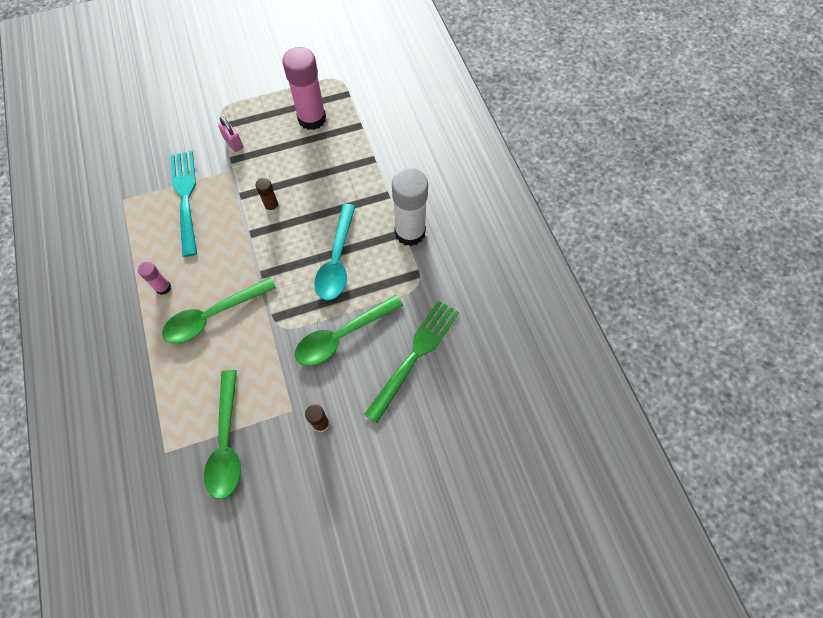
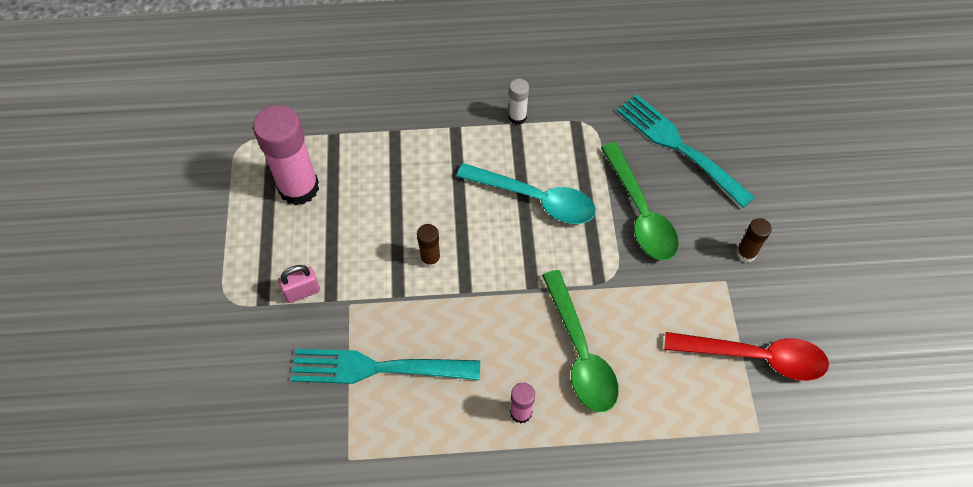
camera: 75 degrees left, 5 degrees down
(227, 442) = (755, 357): green spoon -> red spoon
(410, 232) = (517, 117): white glue stick -> white glue stick, size x0.47
(414, 356) = (680, 147): green fork -> turquoise fork

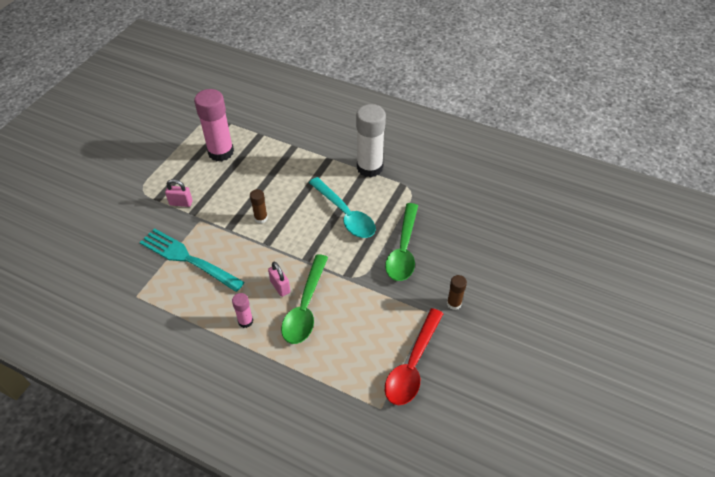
camera: 30 degrees right, 10 degrees down
(517, 117) = (369, 168): white glue stick -> white glue stick, size x2.11
(528, 342) = (280, 287): none -> pink padlock
(680, 147) = (458, 226): turquoise fork -> none
(755, 357) = (412, 365): red spoon -> red spoon turned 75 degrees clockwise

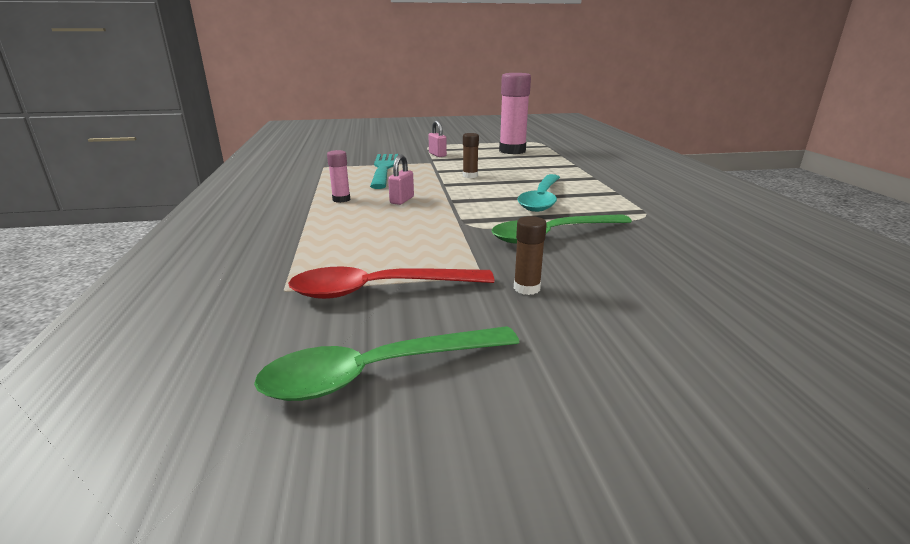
camera: 55 degrees right, 25 degrees down
(305, 307) = (391, 215): green spoon -> green spoon (377, 373)
(369, 168) = (625, 192): white glue stick -> none

